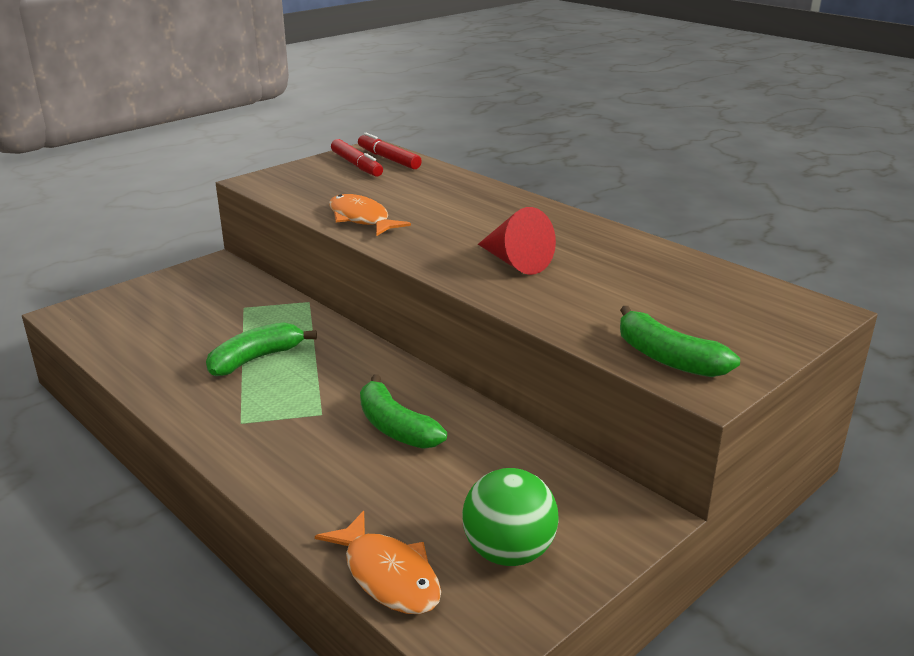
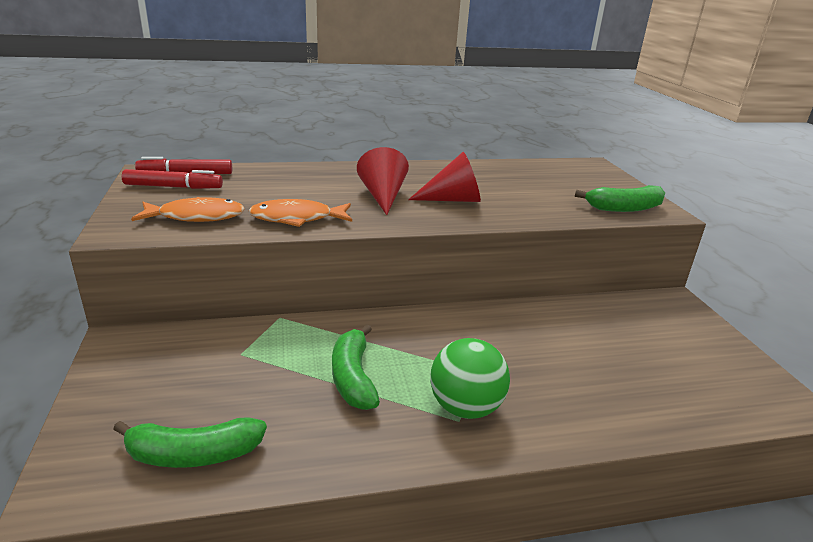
camera: 60 degrees left, 0 degrees up
(388, 575) = (713, 412): orange fish -> orange fish (196, 217)
(395, 427) = (525, 345): green banana -> green banana (193, 454)
(467, 233) = (383, 196): none -> red cone
(508, 552) = (699, 355): green ball -> green ball (465, 407)

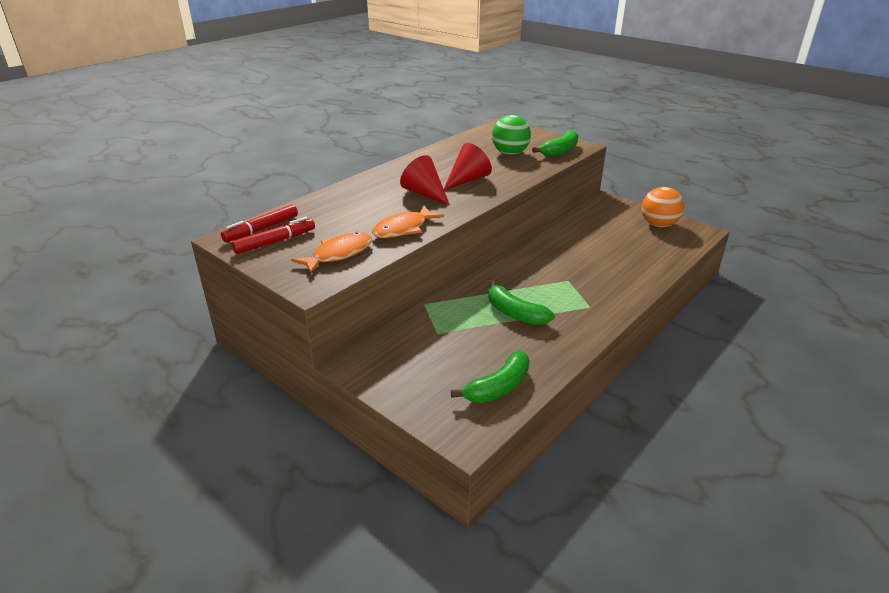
camera: 35 degrees left, 5 degrees up
(465, 407) = (585, 299): green ball -> green ball (510, 153)
(722, 363) = (658, 225): none -> orange ball

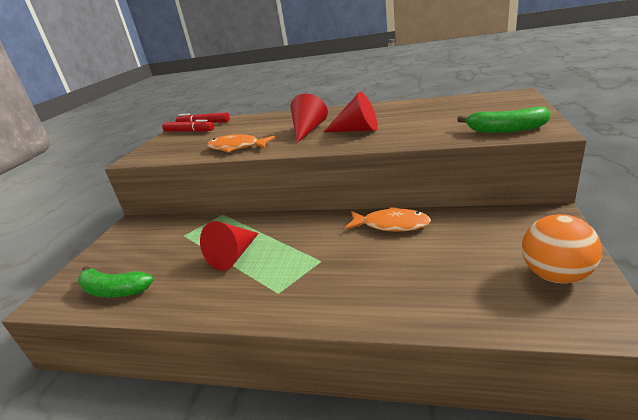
camera: 65 degrees right, 5 degrees down
(339, 254) = (182, 148): orange fish -> orange fish (391, 225)
(510, 153) = (449, 119): green ball -> none
(515, 313) = (234, 255): green banana -> red cone

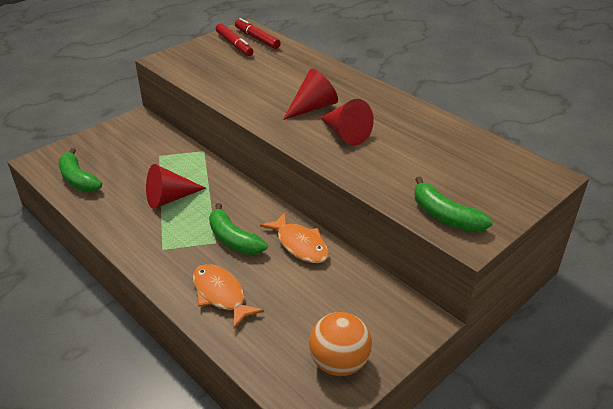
camera: 30 degrees right, 10 degrees up
(237, 147) = (239, 95): orange fish -> orange fish (221, 295)
(333, 250) = (233, 239): none -> green banana

